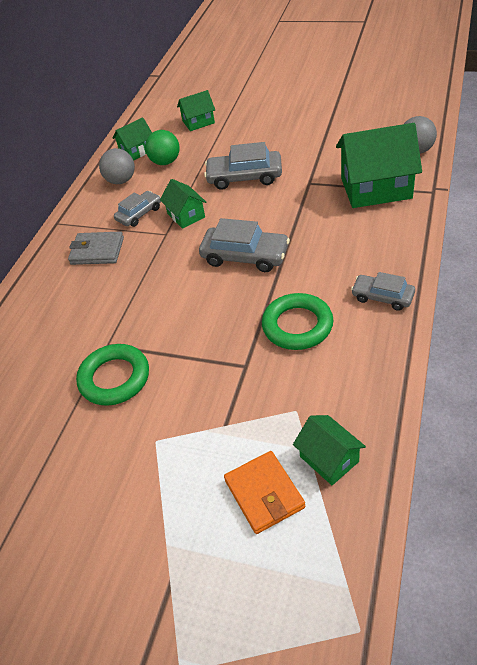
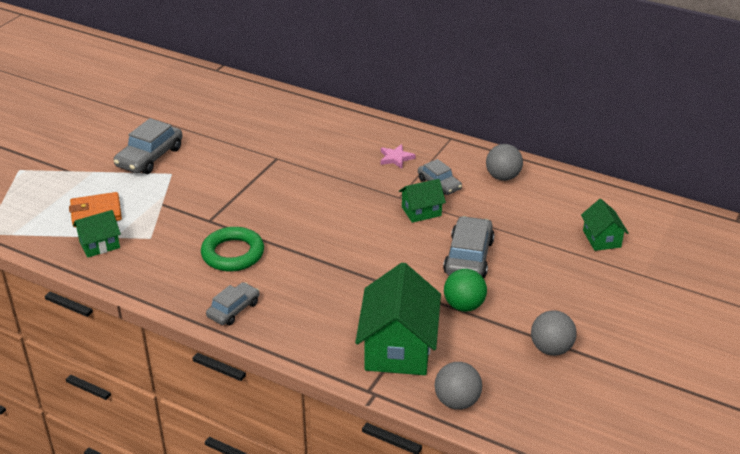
camera: 95 degrees right, 10 degrees down
(97, 251) = (396, 158): grey wallet -> pink star
(114, 378) = (240, 159): green ring -> none
(137, 151) = (556, 190): green house -> none
(165, 162) = (524, 207): green ball -> green ball (464, 306)
(245, 256) = (338, 239): grey car -> grey car (150, 157)
(336, 123) = (551, 349): none -> grey ball

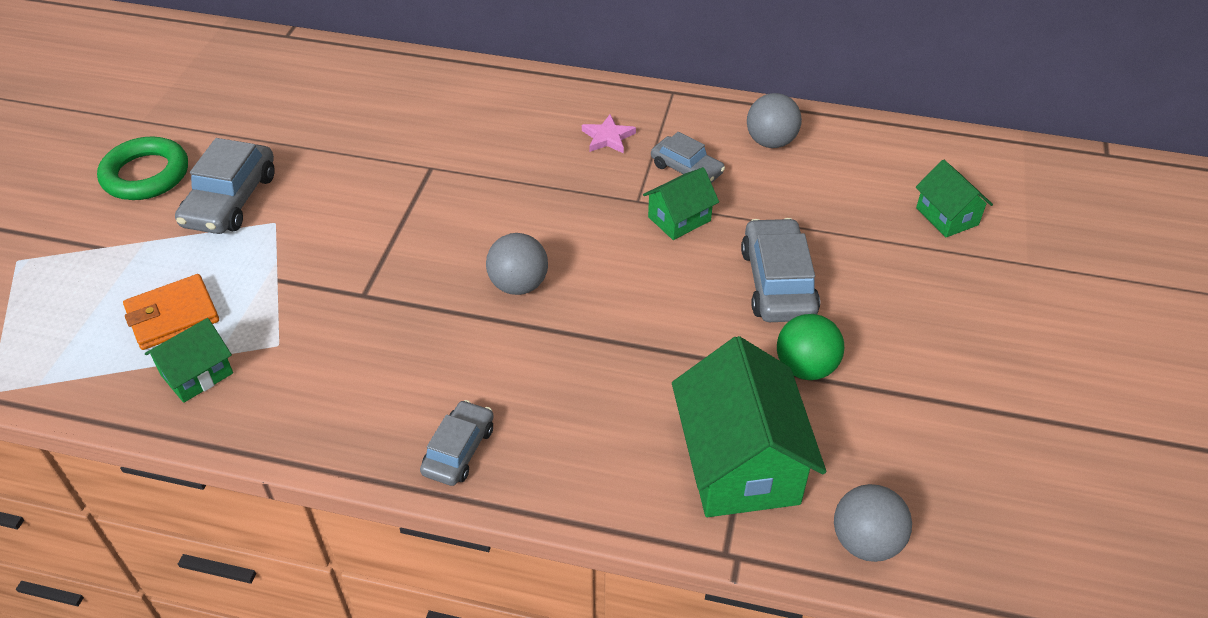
camera: 15 degrees left, 10 degrees up
(233, 254) = (422, 347): green ring -> green ring (146, 175)
(551, 349) = (959, 415): grey ball -> grey ball (518, 285)

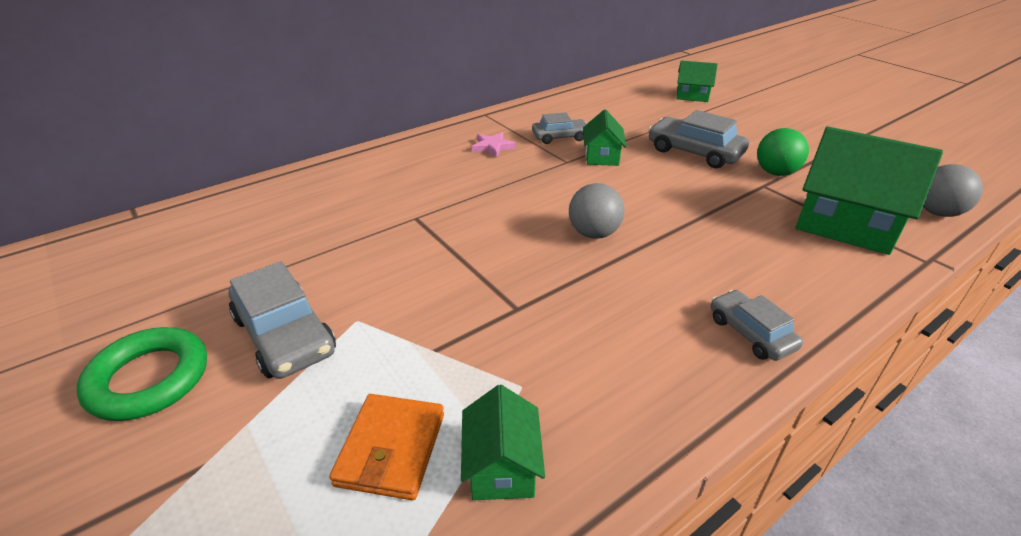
camera: 50 degrees left, 10 degrees down
(770, 142) = (572, 108): grey ball -> none

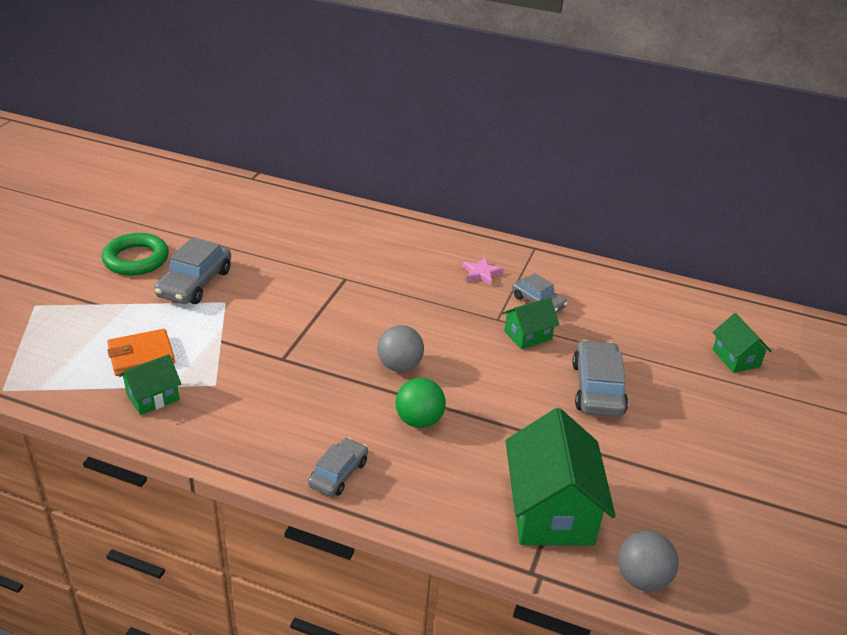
camera: 55 degrees right, 0 degrees up
(775, 173) = (611, 450): green ball -> green ball (419, 420)

